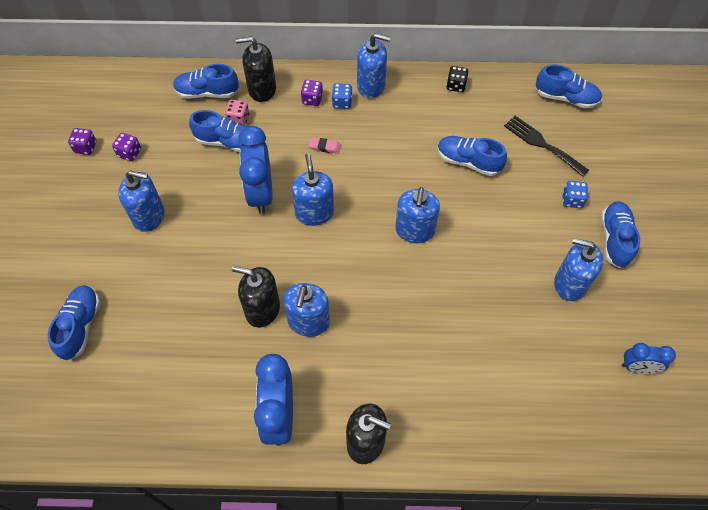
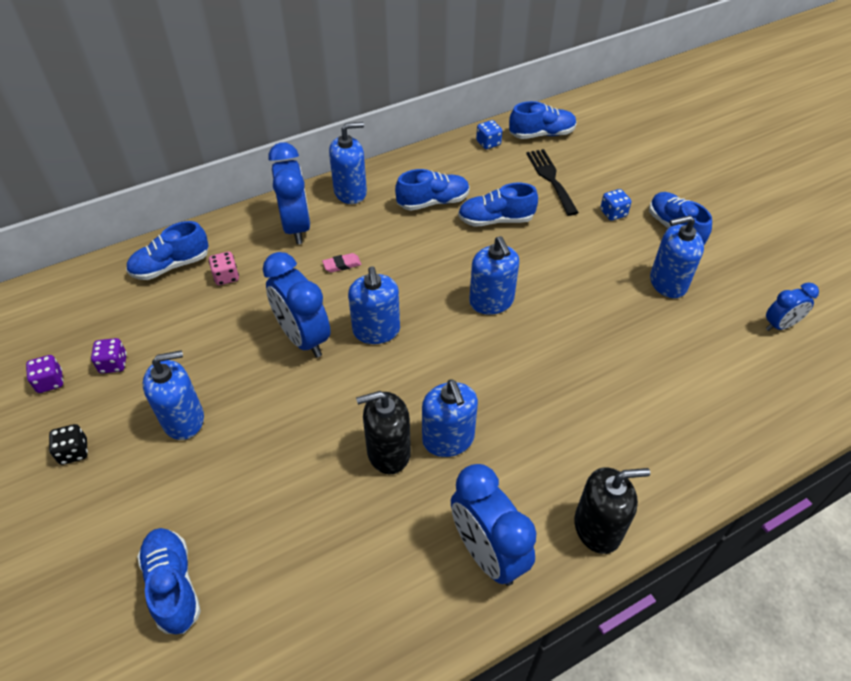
camera: 30 degrees left, 10 degrees down
(227, 142) = (228, 304): blue shoe -> blue shoe (433, 202)
(262, 89) = (233, 239): black soap dispenser -> none
(312, 99) = (296, 227): purple dice -> blue clock
(314, 213) = (376, 330): blue soap dispenser -> blue soap dispenser turned 150 degrees counterclockwise
(342, 102) = (331, 218): blue dice -> blue dice (488, 143)
(456, 86) = (434, 161): black dice -> black dice (74, 452)
(542, 144) = (550, 179): black fork -> black fork turned 60 degrees clockwise

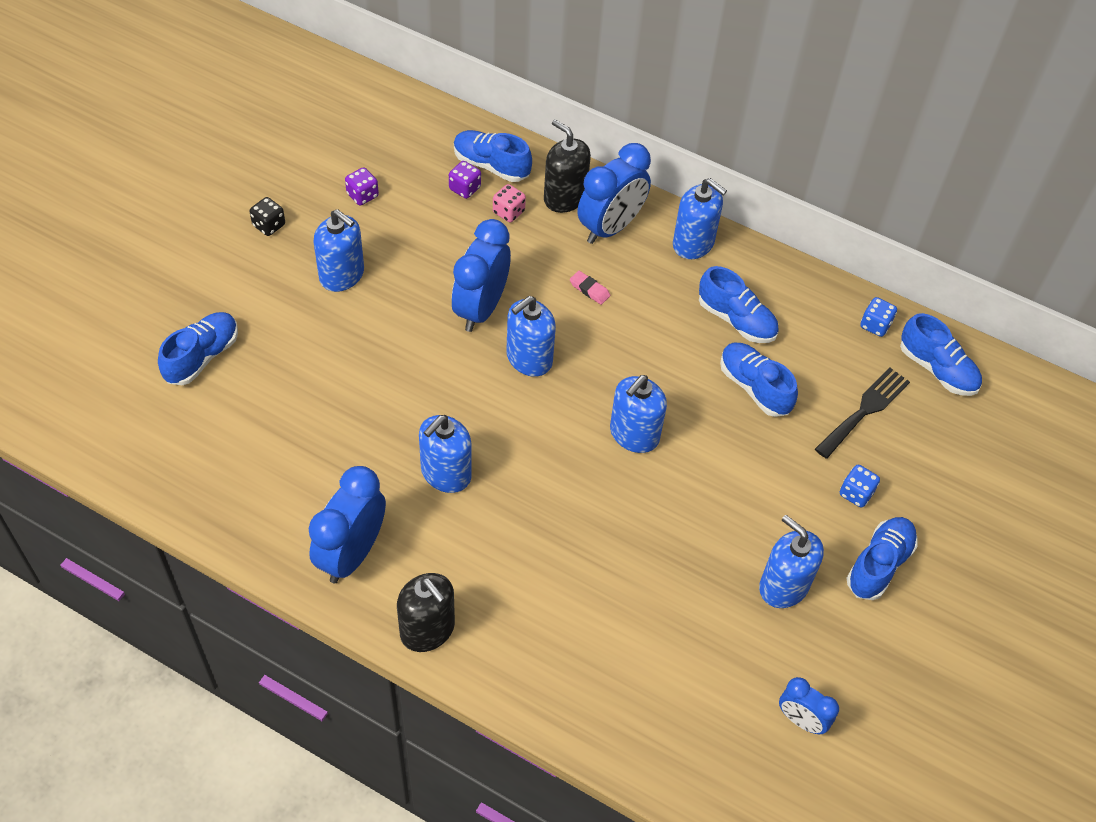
camera: 55 degrees right, 5 degrees up
(50, 382) = (319, 167): purple dice -> purple dice (465, 188)
(388, 452) = (403, 435): black soap dispenser -> black soap dispenser (565, 198)

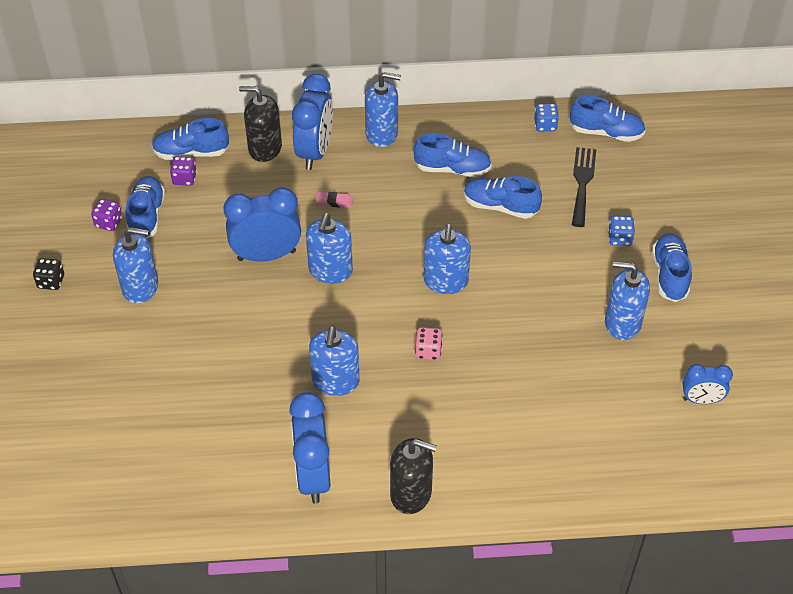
camera: 30 degrees left, 5 degrees down
(202, 357) = (78, 404): blue shoe -> blue shoe (147, 216)
(481, 308) = (266, 255): blue clock -> blue clock turned 90 degrees clockwise
(508, 212) = (231, 179): pink dice -> pink dice (428, 351)

